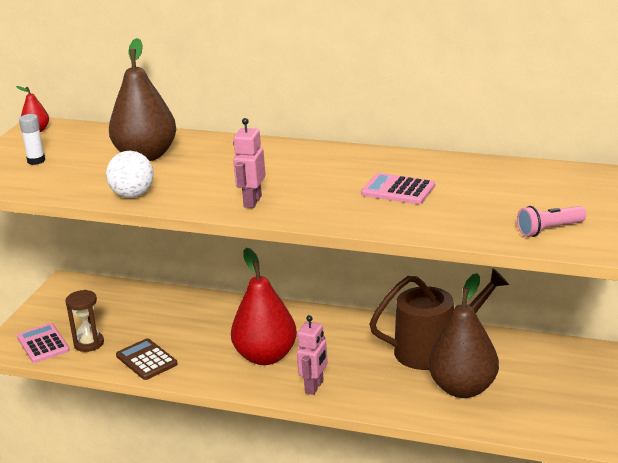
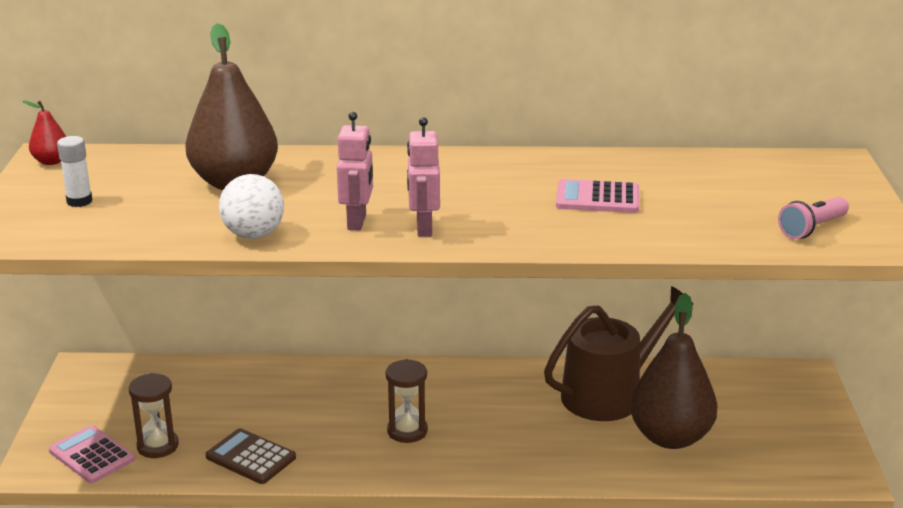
camera: 20 degrees left, 0 degrees up
(266, 356) = (407, 431): red pear -> brown hourglass
(314, 387) = (491, 461): pink robot -> pink robot (357, 222)

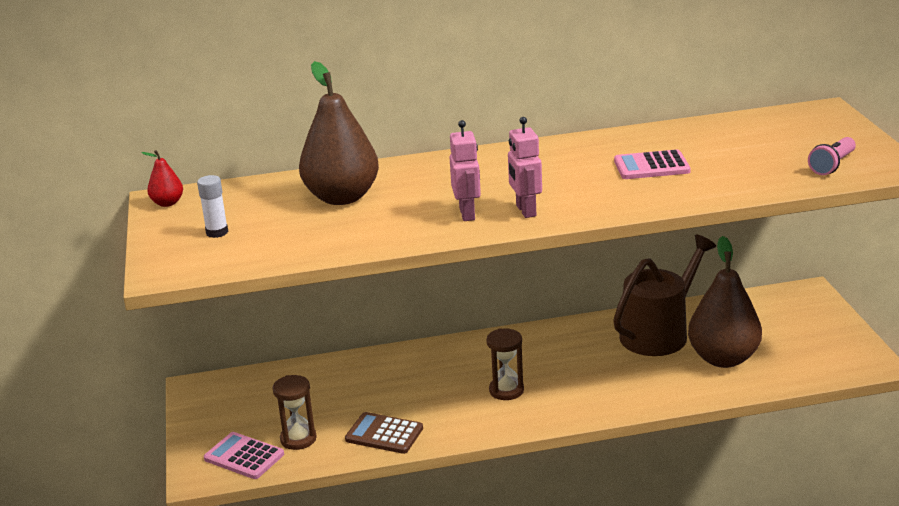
camera: 10 degrees left, 0 degrees up
(254, 235) = (387, 237): white ball -> none

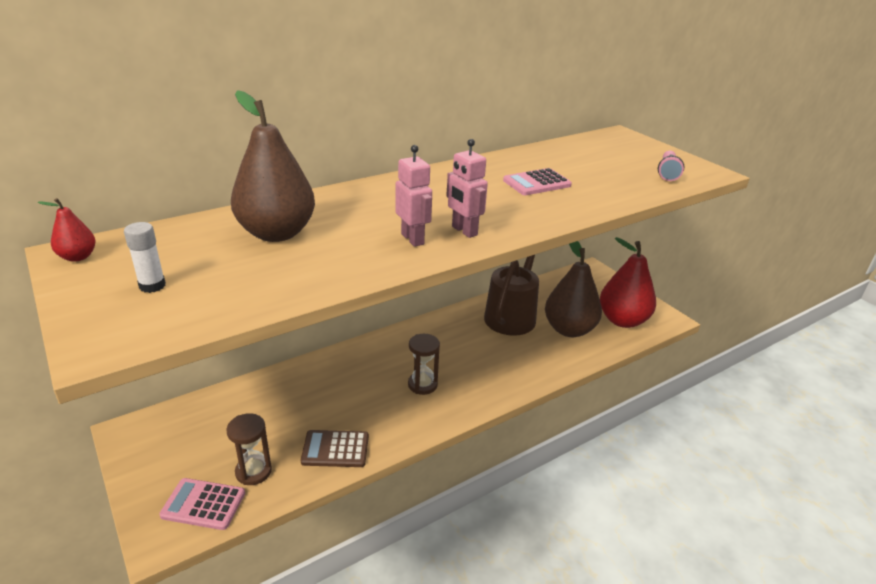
camera: 25 degrees left, 5 degrees up
(805, 357) = (622, 320): none -> red pear

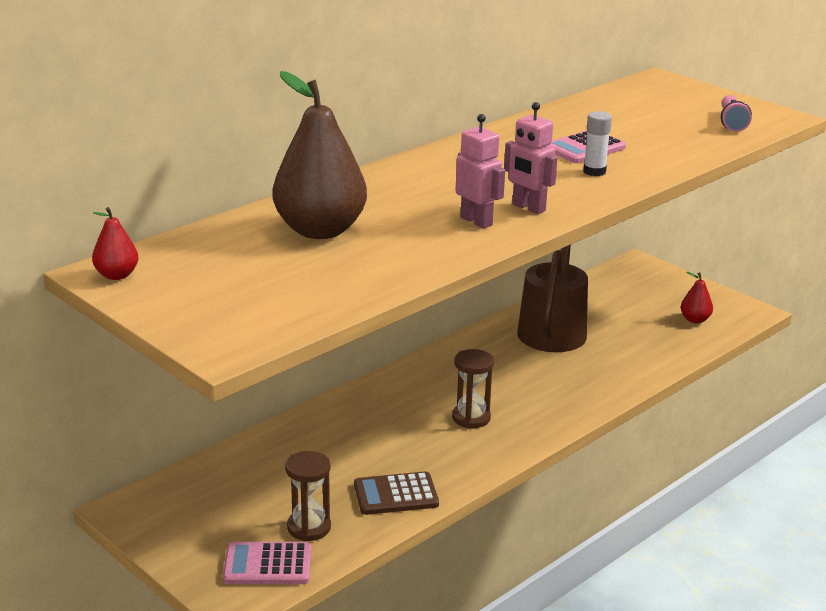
camera: 10 degrees left, 5 degrees down
(152, 286) = (227, 293): white glue stick -> white glue stick (594, 172)
(569, 329) = (631, 337): brown pear -> none
(622, 320) = (695, 320): red pear -> red pear, size x0.45

